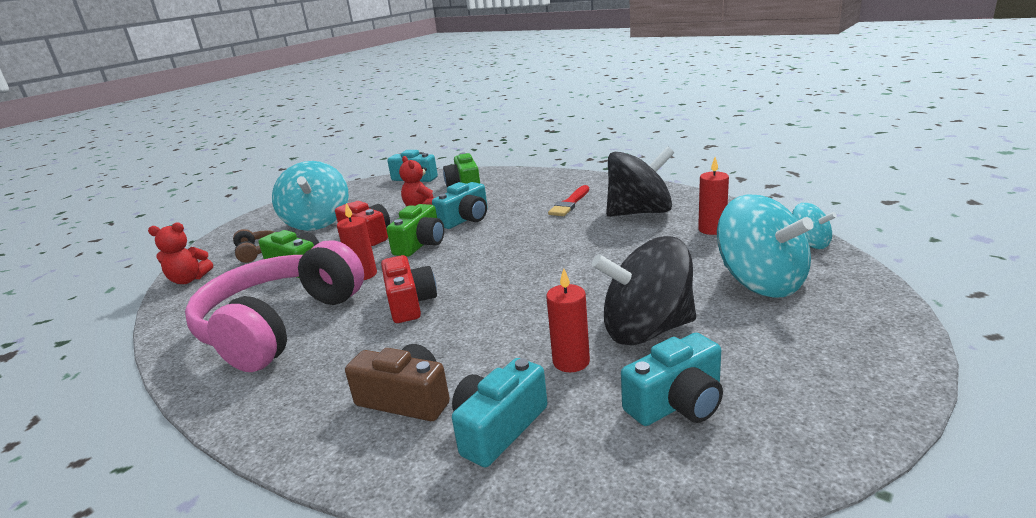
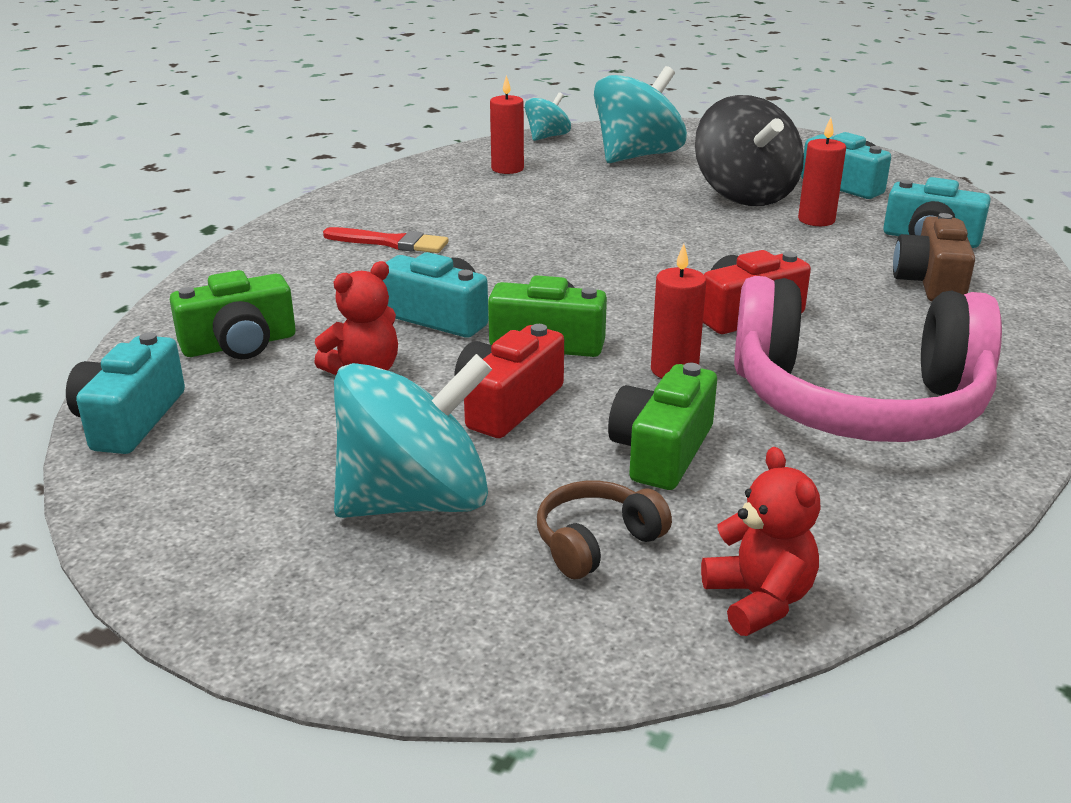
camera: 105 degrees left, 5 degrees up
(640, 212) = (443, 201): black spinning top -> none

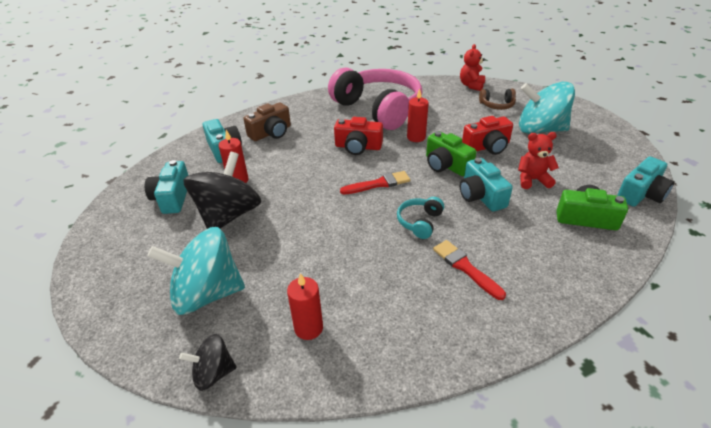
camera: 140 degrees left, 10 degrees up
(497, 260) = (420, 222): none -> turquoise headphones
(547, 137) = (213, 373): turquoise spinning top -> black spinning top
(620, 279) = (378, 184): none -> red brush
(661, 451) = (454, 117): green camera -> none

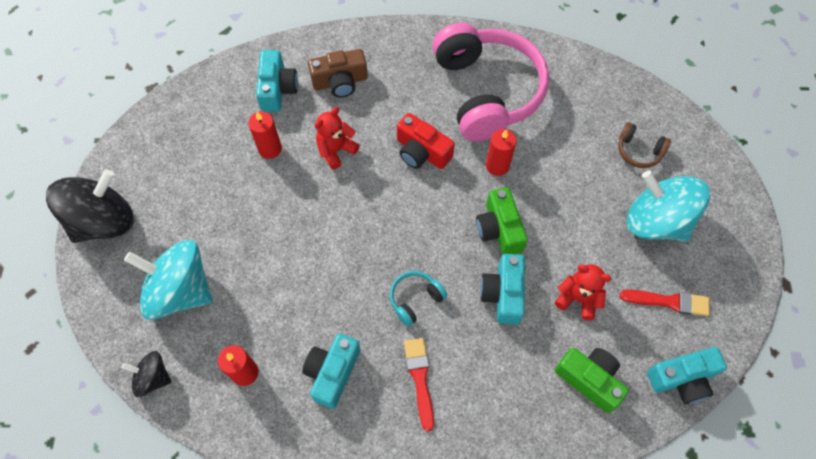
camera: 25 degrees right, 25 degrees up
(172, 197) = (197, 145): turquoise camera -> turquoise camera (332, 372)
(229, 215) = (239, 197): black spinning top -> black spinning top (104, 221)
(378, 184) = (408, 223): red brush -> red brush (669, 302)
(471, 85) = (636, 95): red teddy bear -> red teddy bear (336, 150)
(487, 147) = (568, 221): red camera -> none

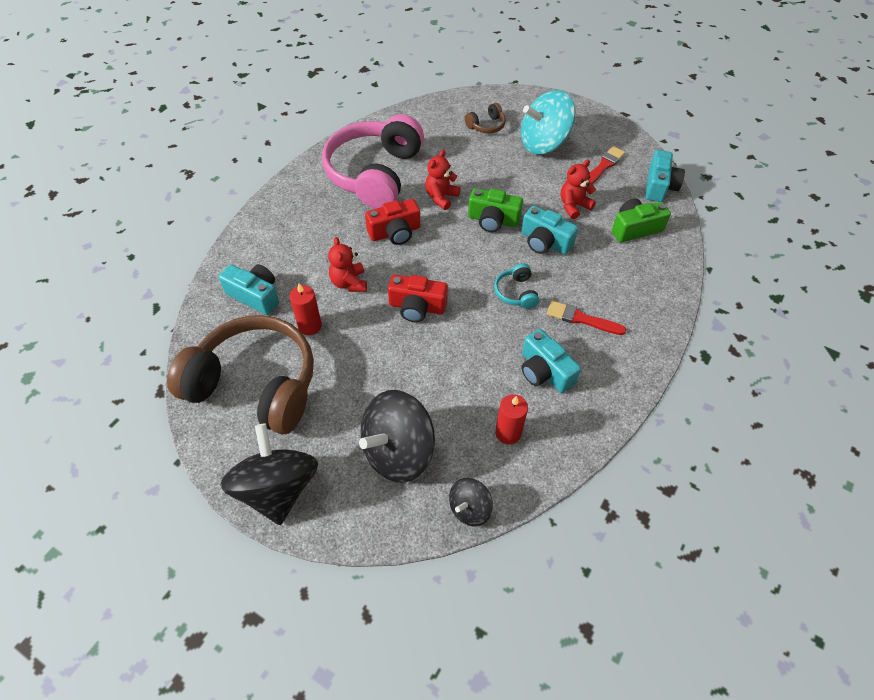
camera: 60 degrees left, 10 degrees down
(180, 290) = (398, 451): turquoise spinning top -> black spinning top
(189, 147) = (255, 385): none -> brown headphones
(340, 82) = (287, 252): brown camera -> none
(342, 221) = (417, 307): none -> red camera
(487, 91) = (375, 174): pink headphones -> pink headphones turned 90 degrees counterclockwise
(497, 166) = (441, 197): red candle -> red teddy bear

